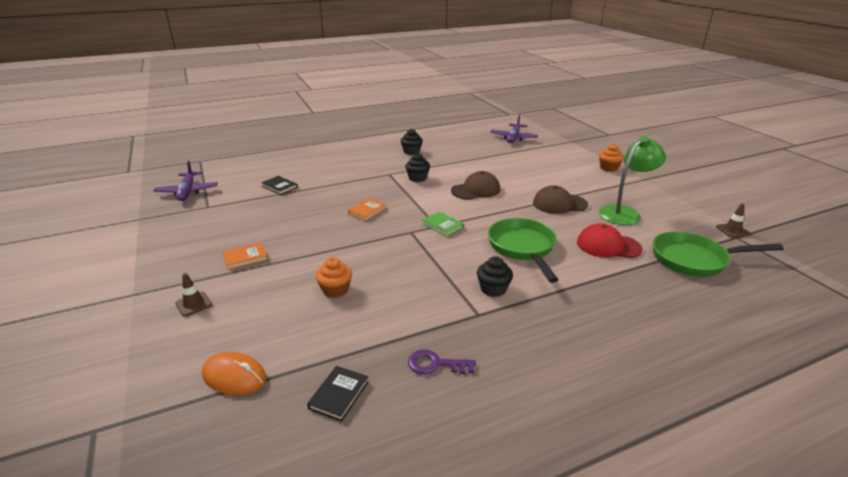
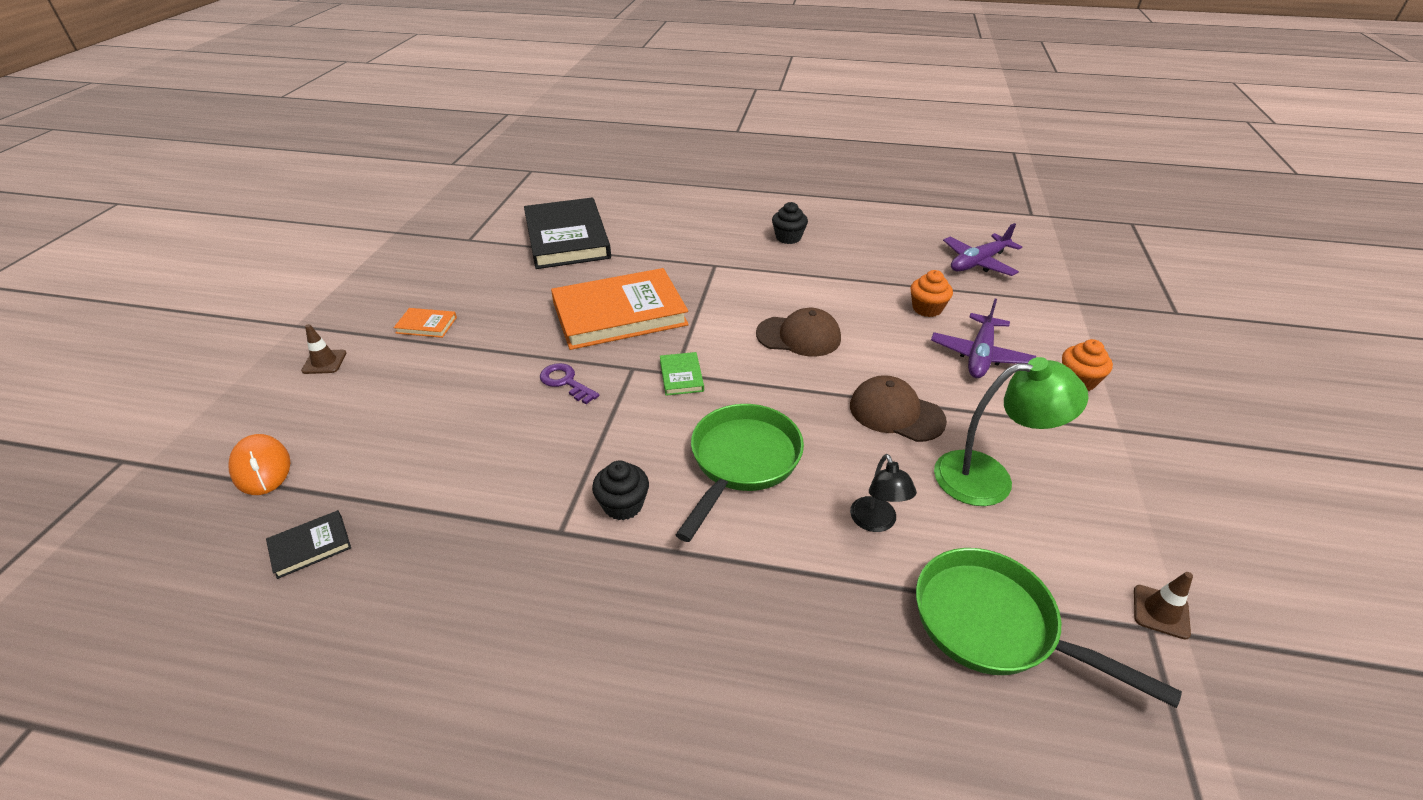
camera: 35 degrees right, 10 degrees up
(187, 192) = (473, 211): purple plane -> purple plane (980, 355)
(279, 187) = (567, 238): black book -> black book, size x2.45
(335, 290) = (458, 411): orange cupcake -> orange cupcake (927, 308)
(367, 211) = (619, 314): orange book -> orange book, size x2.45
(417, 178) = (743, 285): black cupcake -> none
(435, 364) = (434, 569): purple key -> purple key (565, 382)
(608, 246) = (876, 522): red cap -> black lamp

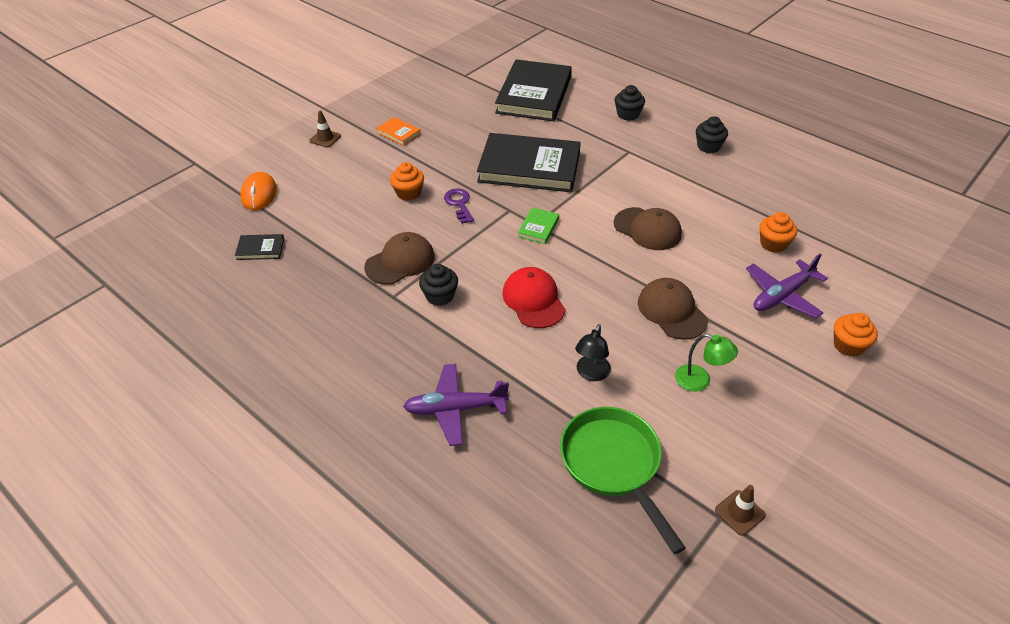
camera: 30 degrees right, 5 degrees up
(489, 391) = (408, 193): none -> orange cupcake
(538, 481) = (400, 262): none -> brown cap
(619, 314) = (529, 167): orange book -> black book
(684, 230) = (628, 114): none -> black cupcake
(741, 462) = (533, 300): green pan -> red cap
(978, 263) = (860, 221): purple plane -> purple plane (455, 409)
(989, 477) = (700, 381): green lamp -> green lamp, size x0.58

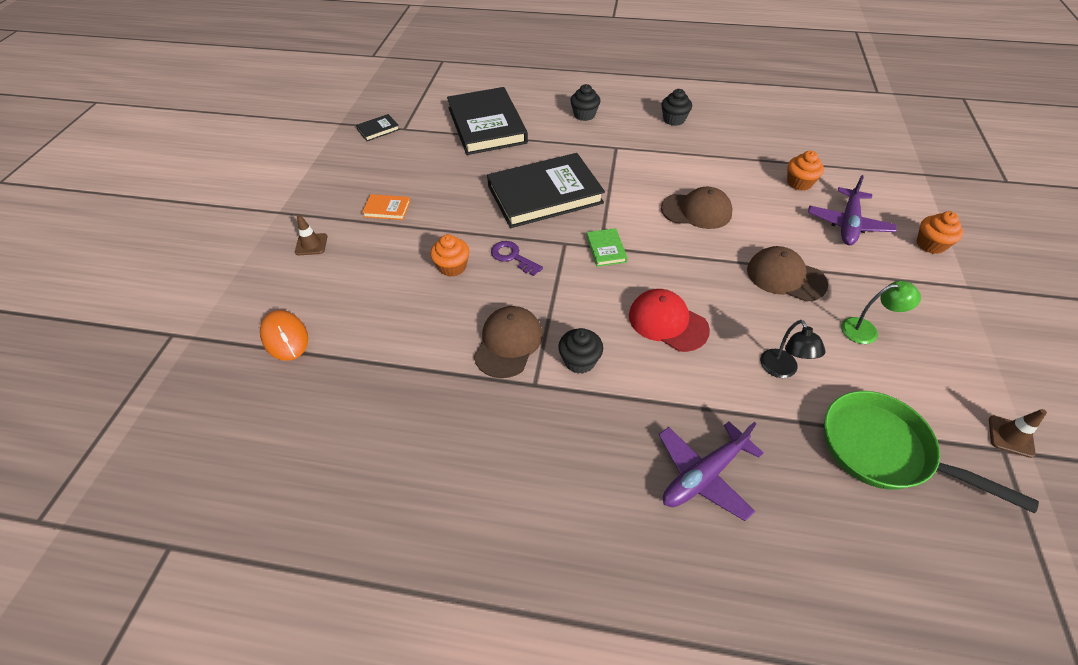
camera: 30 degrees left, 5 degrees up
(260, 249) = (341, 401): black book -> black book (378, 129)

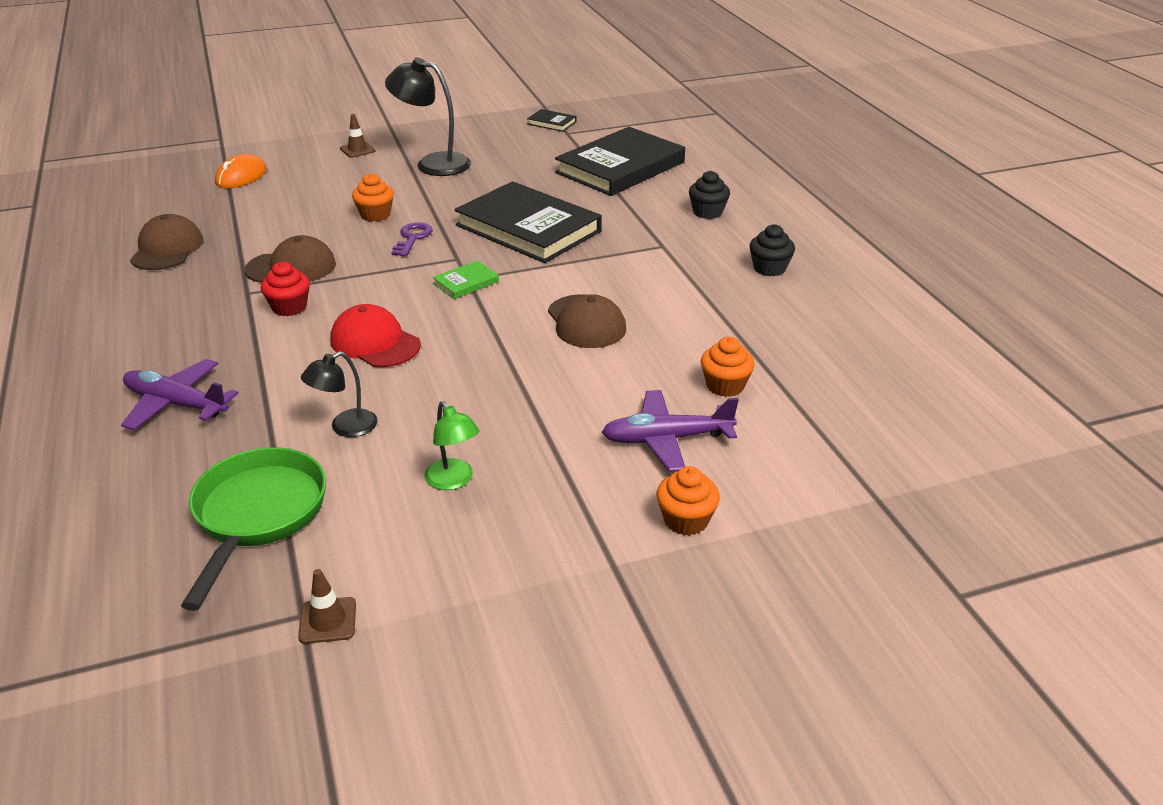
camera: 60 degrees right, 15 degrees down
(387, 209) = (433, 163): orange book -> black lamp
(579, 361) = (289, 307): black cupcake -> red cupcake
(667, 322) = (375, 342): red cap -> red cap turned 60 degrees counterclockwise
(785, 277) = (510, 405): brown cap -> brown cap (167, 249)

